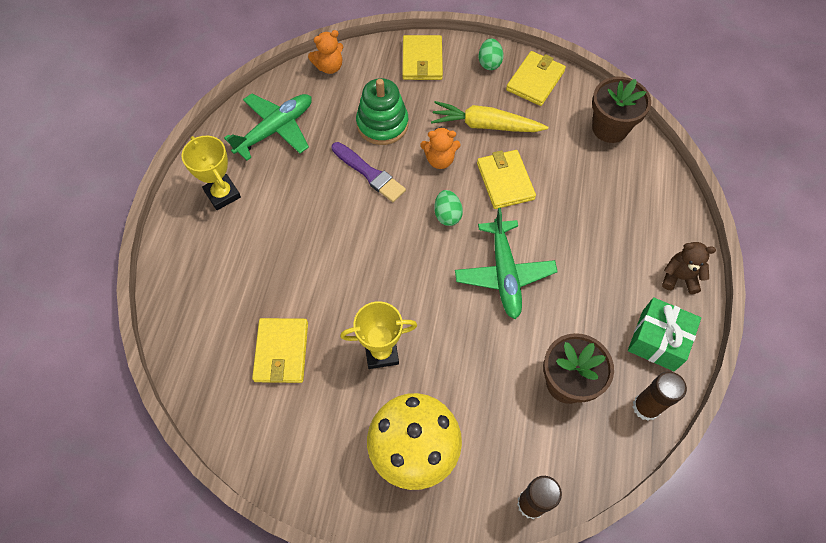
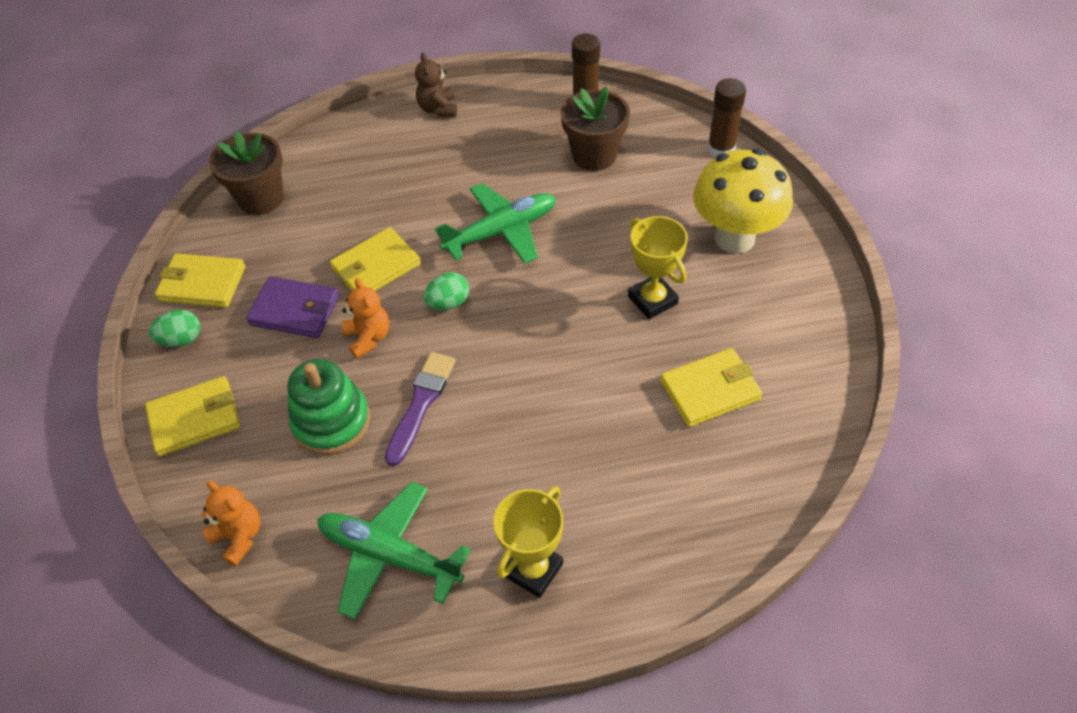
camera: 110 degrees left, 10 degrees down
(485, 125) = (295, 310): yellow carrot -> purple wallet
(658, 340) = (515, 109): green gift -> none

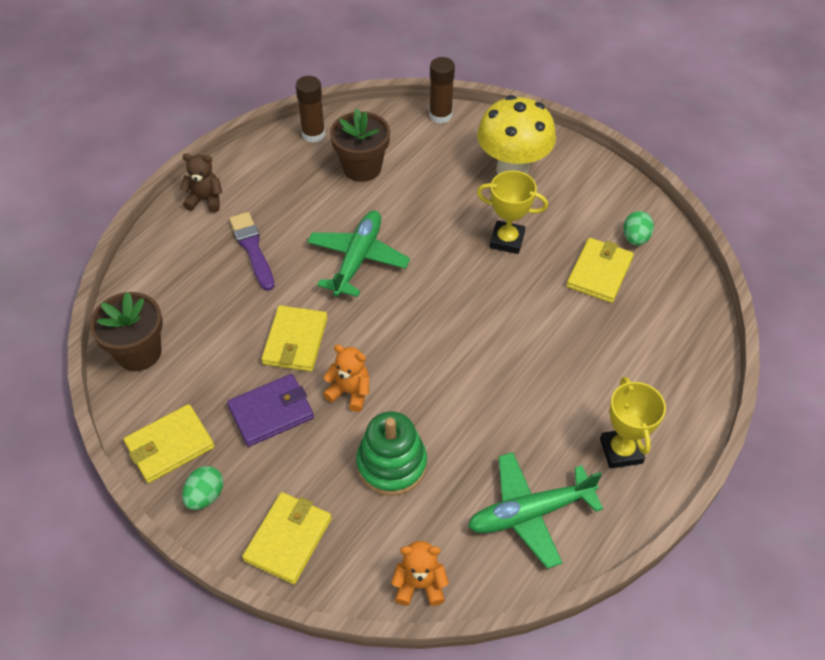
camera: 45 degrees left, 0 degrees up
(421, 404) = (438, 408): purple brush -> purple brush (252, 248)
(438, 109) = (205, 200): brown teddy bear -> brown teddy bear turned 150 degrees clockwise
(448, 303) = (378, 330): green egg -> green egg (635, 238)

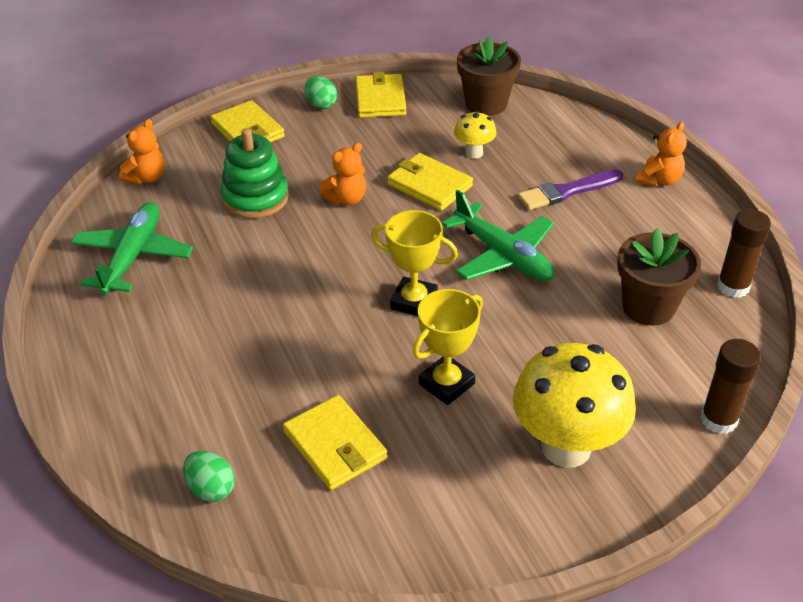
camera: 120 degrees right, 10 degrees down
(205, 200) = (658, 180): brown teddy bear -> orange teddy bear
(228, 329) = (474, 153): none -> yellow mushroom
(252, 248) = (567, 191): purple brush -> purple brush turned 150 degrees clockwise
(271, 412) = (366, 152): purple wallet -> none
(621, 451) = (121, 342): yellow trophy -> yellow trophy (414, 301)
(635, 238) = (359, 515): green egg -> green egg (211, 488)

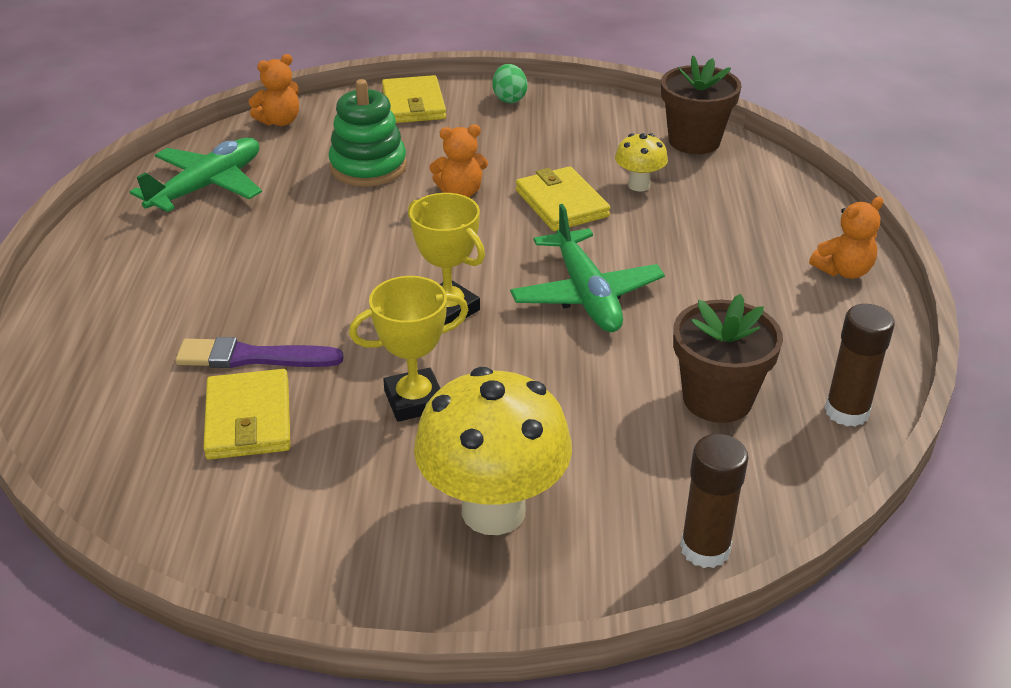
camera: 25 degrees right, 5 degrees down
(211, 488) = (98, 415): green egg -> none
(380, 99) = (577, 108): yellow wallet -> none
(567, 191) = (717, 252): purple brush -> purple brush (252, 357)

